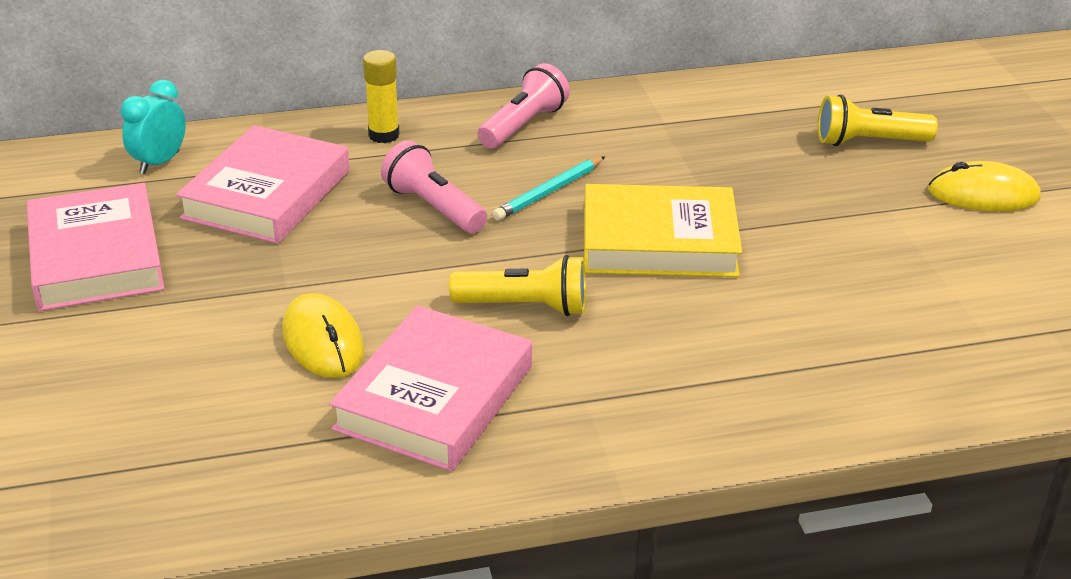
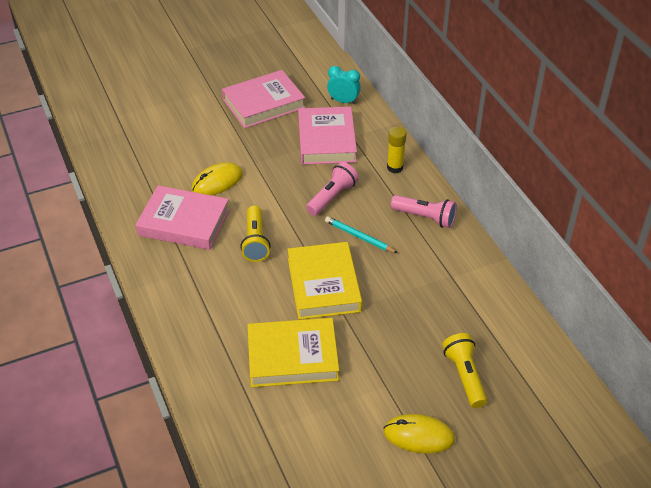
camera: 80 degrees right, 10 degrees up
(267, 194) = (327, 140): pink book -> pink book turned 75 degrees clockwise
(826, 292) = (292, 357): none -> yellow book
(983, 194) = (418, 436): yellow mouse -> yellow mouse turned 75 degrees counterclockwise

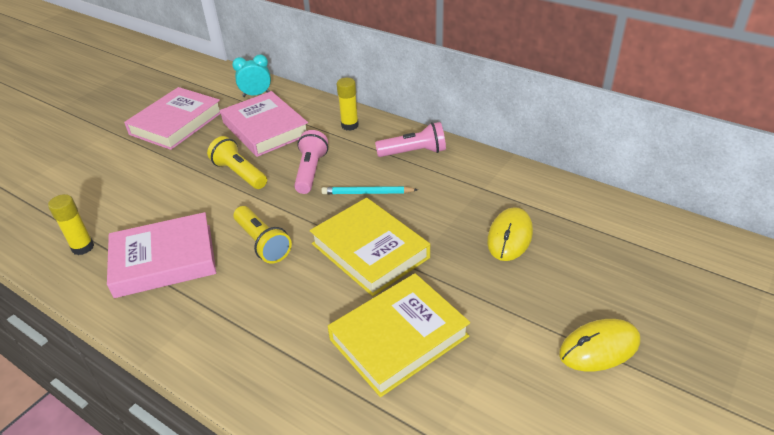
camera: 30 degrees left, 5 degrees down
(139, 186) = (83, 247): none -> yellow glue stick
(217, 182) = (176, 206): yellow mouse -> yellow mouse (510, 236)
(464, 376) = (581, 267): yellow flashlight -> yellow flashlight (239, 173)

